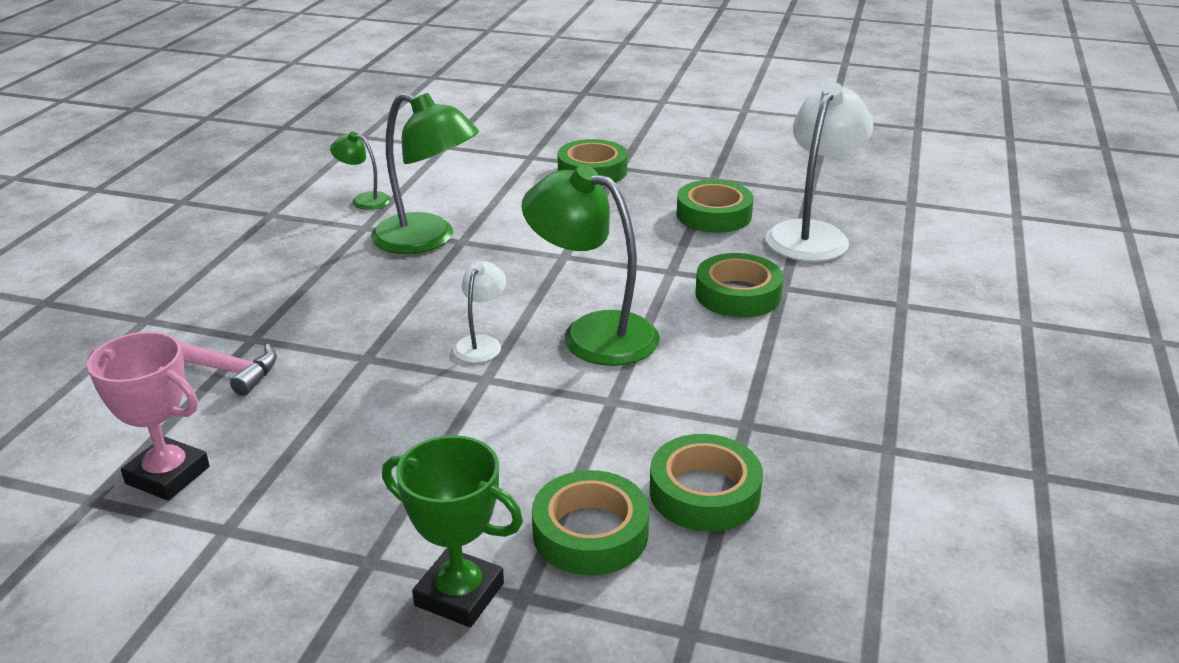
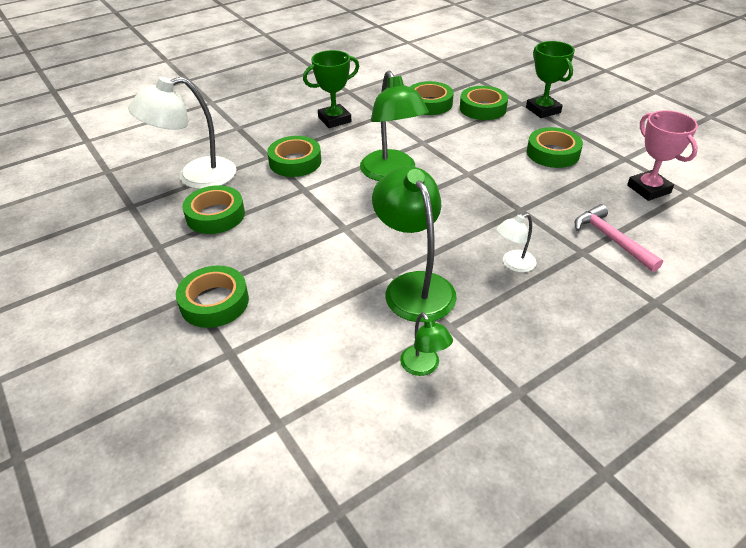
camera: 140 degrees left, 10 degrees up
(371, 478) = (553, 153): none -> green tape
(481, 343) = (452, 191): white lamp -> white lamp (513, 264)
(802, 377) = (334, 119): none -> green trophy

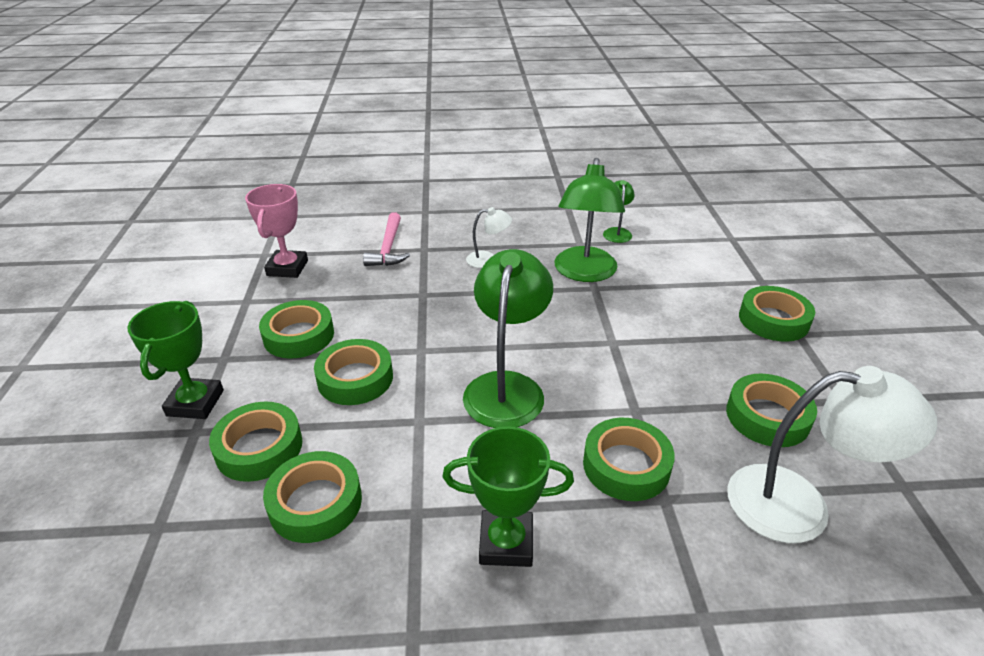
camera: 150 degrees left, 5 degrees down
(483, 146) = (355, 378): none -> green tape

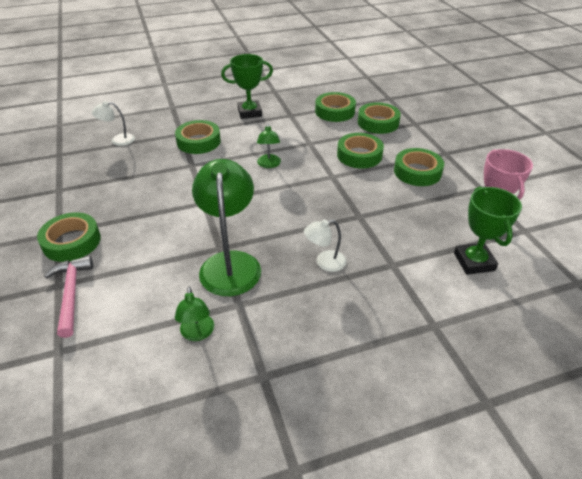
camera: 165 degrees right, 5 degrees up
(195, 403) = (430, 132): green trophy -> green trophy (474, 262)
(388, 248) = (426, 259): pink hammer -> pink hammer (71, 293)
(507, 387) = (269, 164): green lamp -> green lamp, size x0.50
(767, 417) = (114, 173): green tape -> none
(799, 505) = (118, 140): white lamp -> white lamp, size x0.50

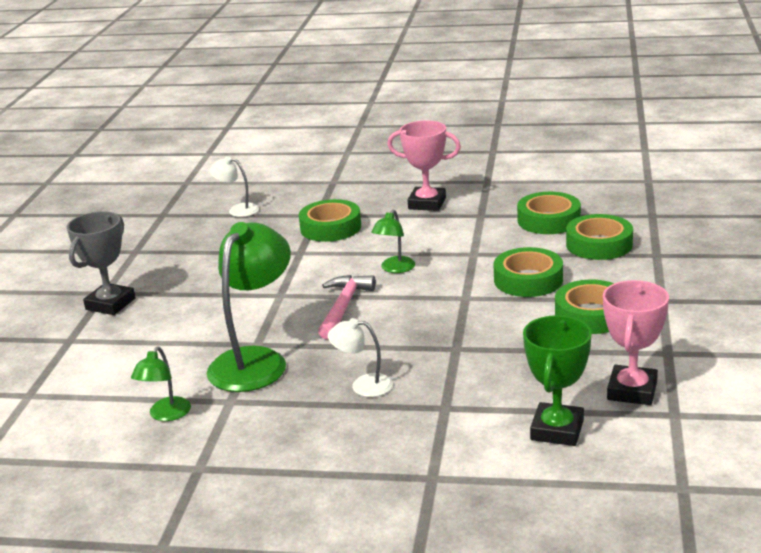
camera: 30 degrees right, 15 degrees down
(71, 293) = (75, 350): pink hammer -> pink hammer (343, 307)
(72, 242) = (110, 304): green tape -> grey trophy
(249, 112) = (427, 203): green trophy -> pink trophy

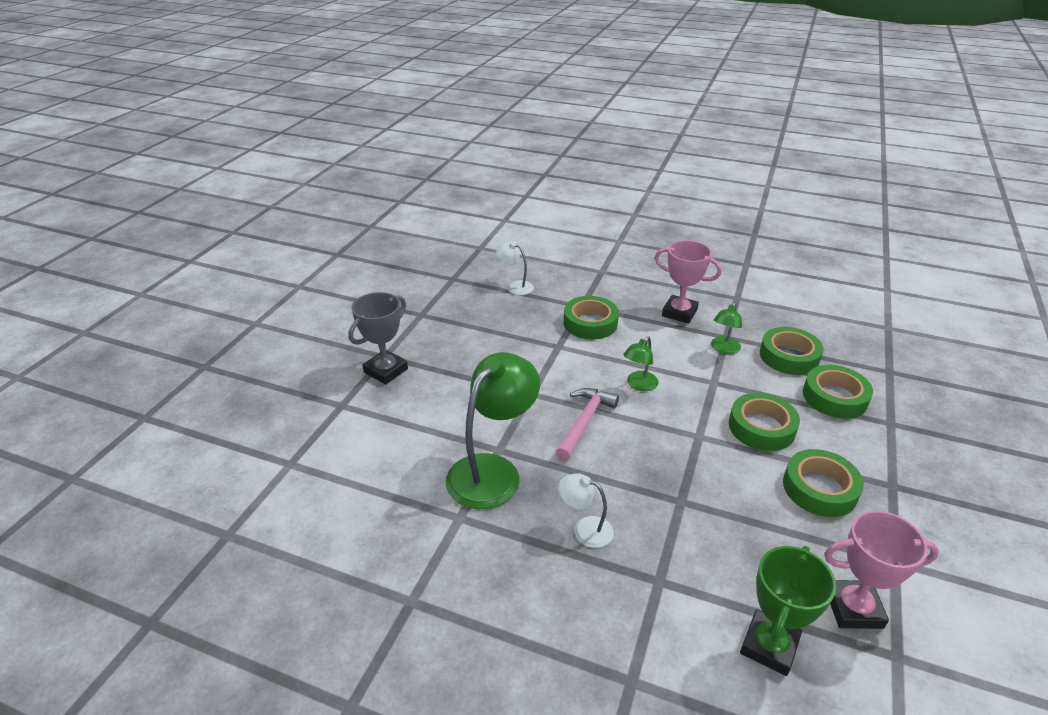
camera: 10 degrees right, 10 degrees up
(166, 415) = (399, 521): green lamp -> green lamp (723, 349)
(632, 391) = (853, 608): pink trophy -> pink trophy turned 60 degrees clockwise

